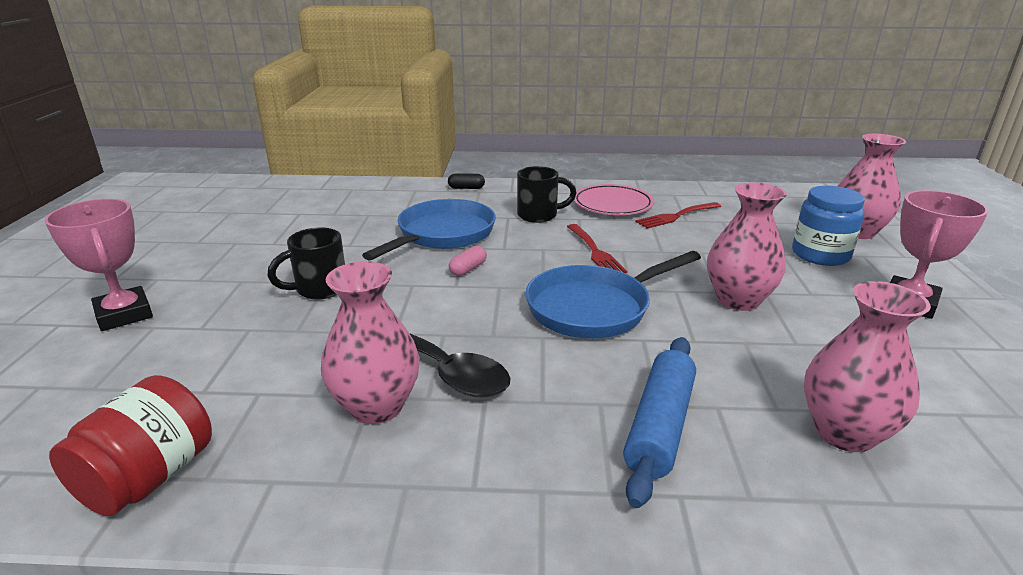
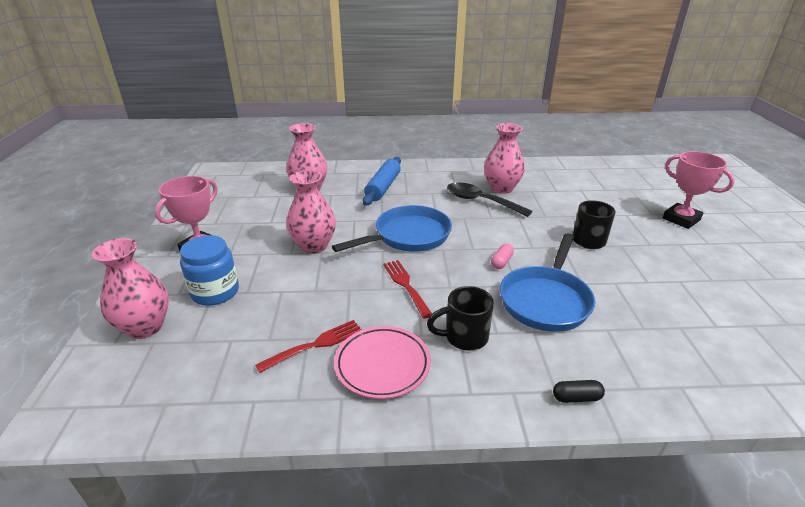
camera: 175 degrees right, 5 degrees up
(149, 477) = (562, 168): red jar -> none

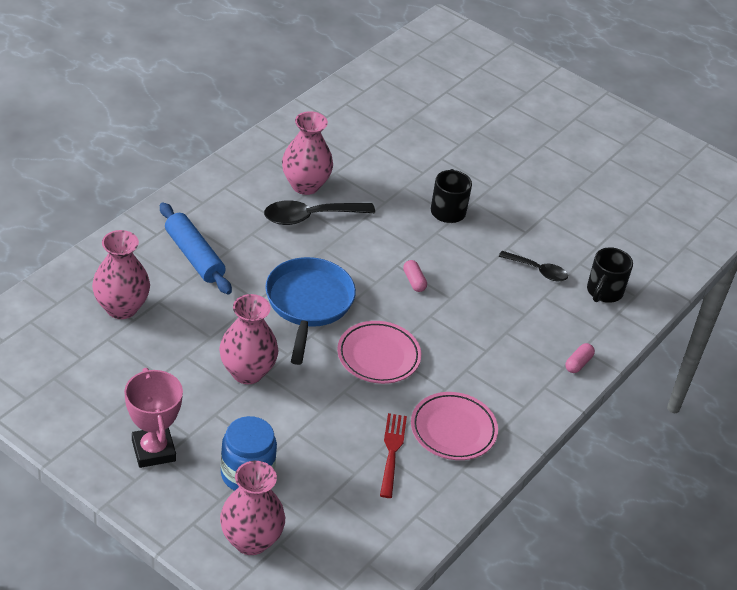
camera: 55 degrees left, 10 degrees up
(406, 285) = (378, 356): red fork -> pink plate
(464, 337) = (472, 370): black mug -> black mug (604, 292)
(546, 300) = (484, 298): blue pan -> none
(576, 398) = (578, 363): black capsule -> pink capsule
(625, 310) = (538, 270): none -> black spoon
(681, 219) = (485, 138): pink trophy -> none

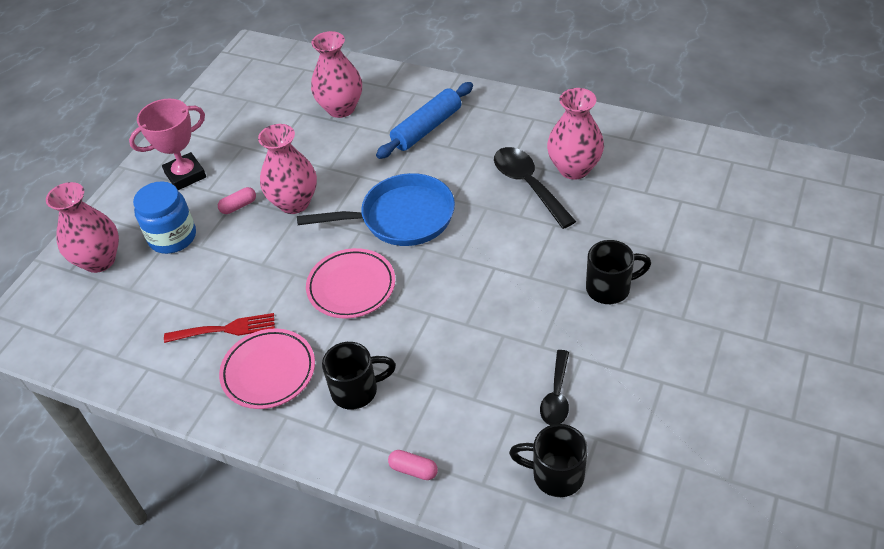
camera: 85 degrees right, 5 degrees up
(414, 281) = (476, 287): pink capsule -> pink capsule (238, 206)
(493, 378) = (357, 390): none -> black mug

